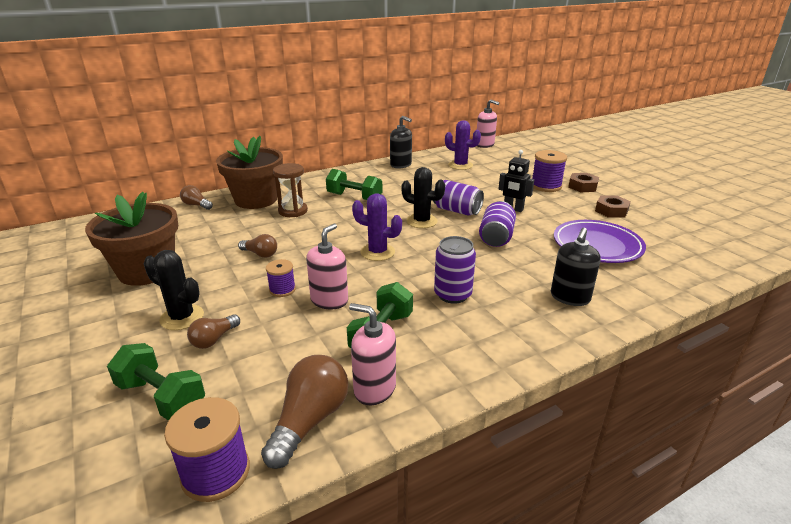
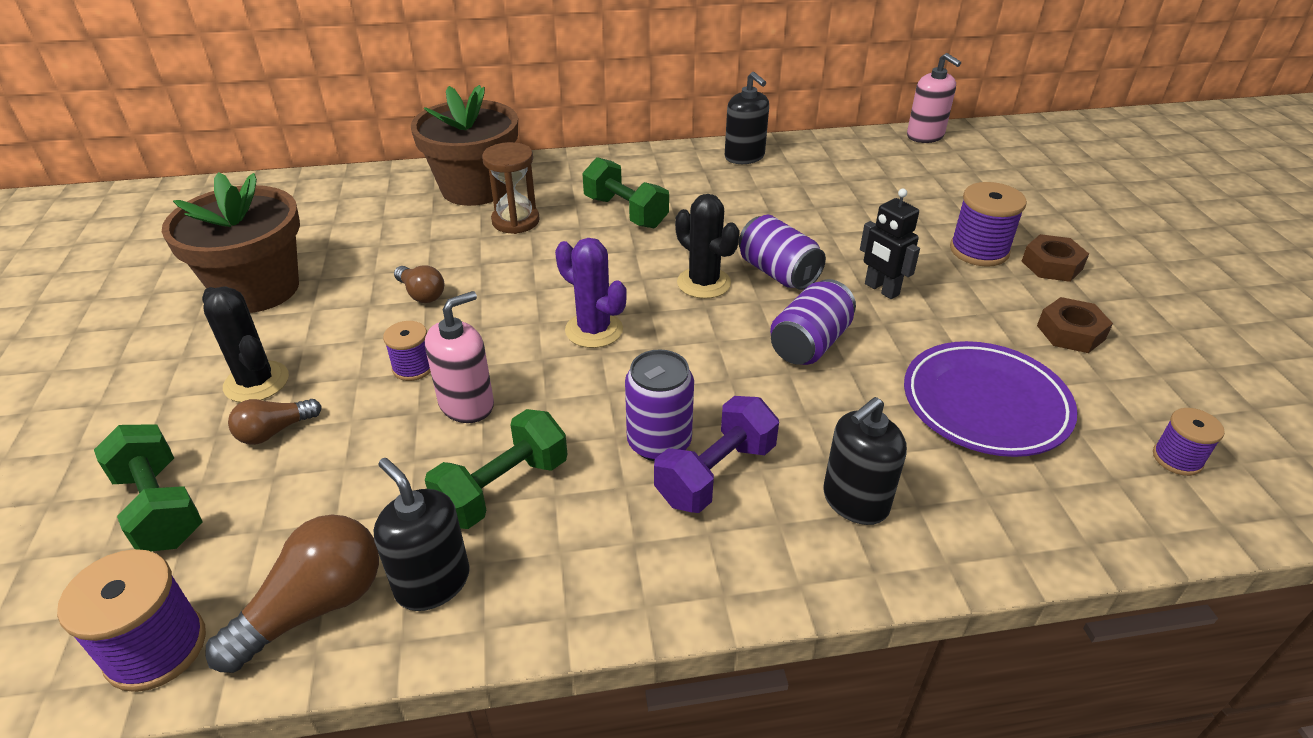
camera: 20 degrees right, 10 degrees up
(196, 205) = (387, 183): brown light bulb -> none
(374, 389) = (432, 582): pink soap dispenser -> black soap dispenser
(460, 165) = (848, 175): purple cactus -> none
(493, 301) = (715, 474): none -> purple dumbbell
(693, 250) = (1177, 459): none -> purple spool

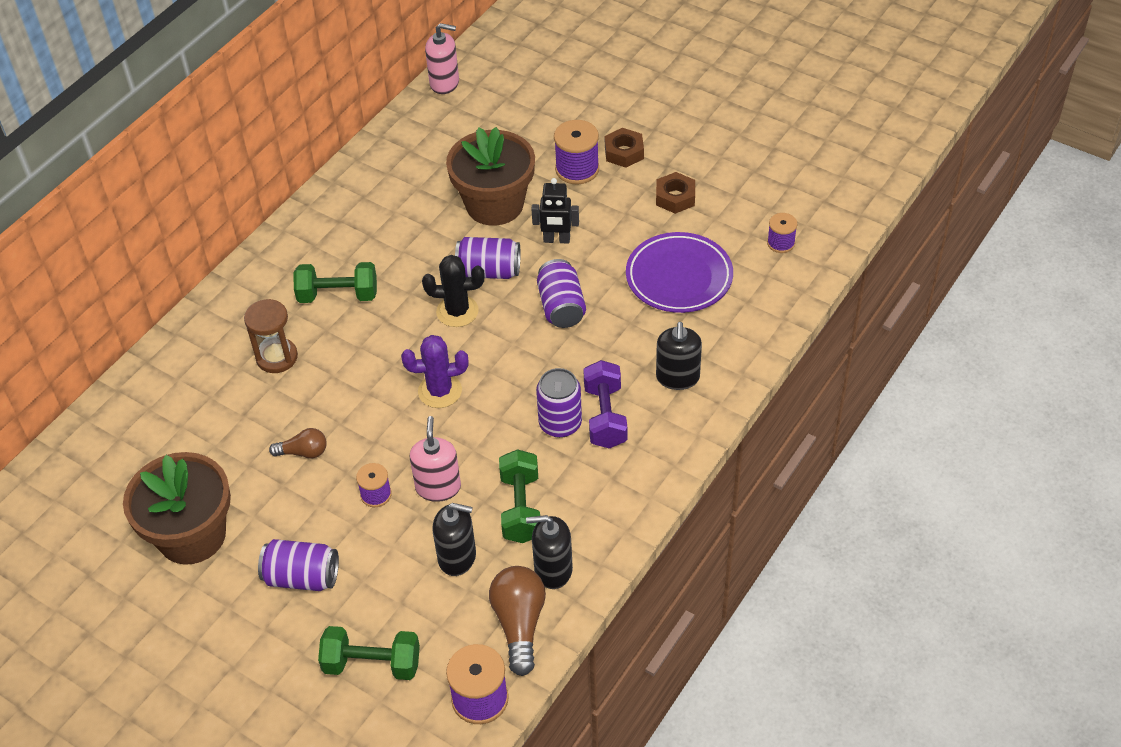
camera: 45 degrees left, 10 degrees up
(256, 382) = (302, 577): black cactus -> purple can
(274, 431) = (362, 587): brown light bulb -> none
(475, 188) = (205, 354): brown flower pot -> brown flower pot (494, 205)
(744, 157) = (351, 188): black soap dispenser -> black soap dispenser (457, 557)

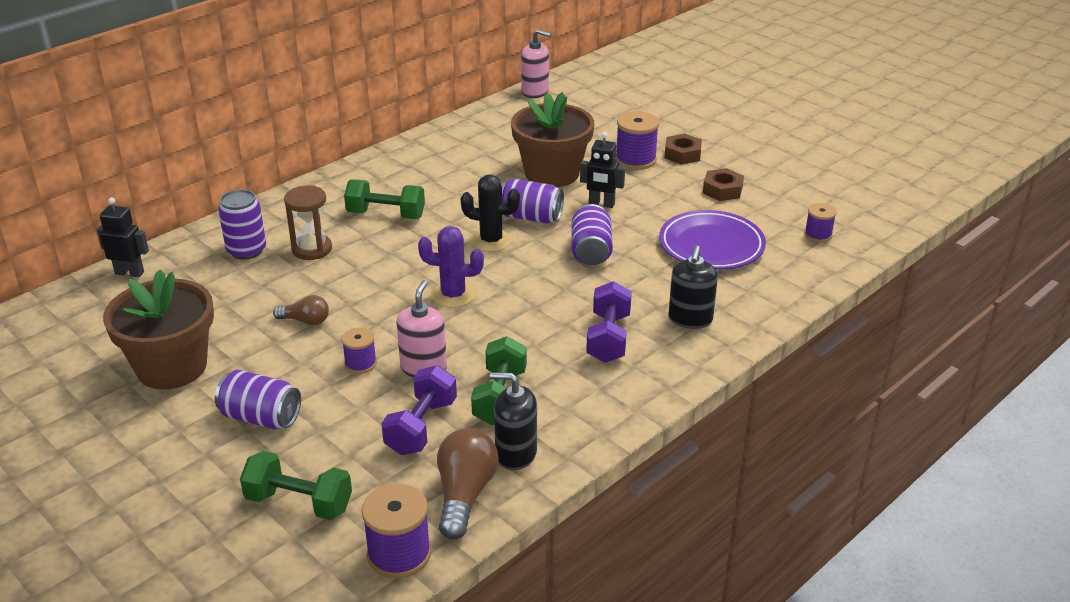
camera: 10 degrees right, 15 degrees down
(99, 425) = (130, 273): none -> black robot
(457, 557) = (421, 427): black soap dispenser -> purple dumbbell
(560, 424) = (561, 337): purple can -> purple can (246, 250)

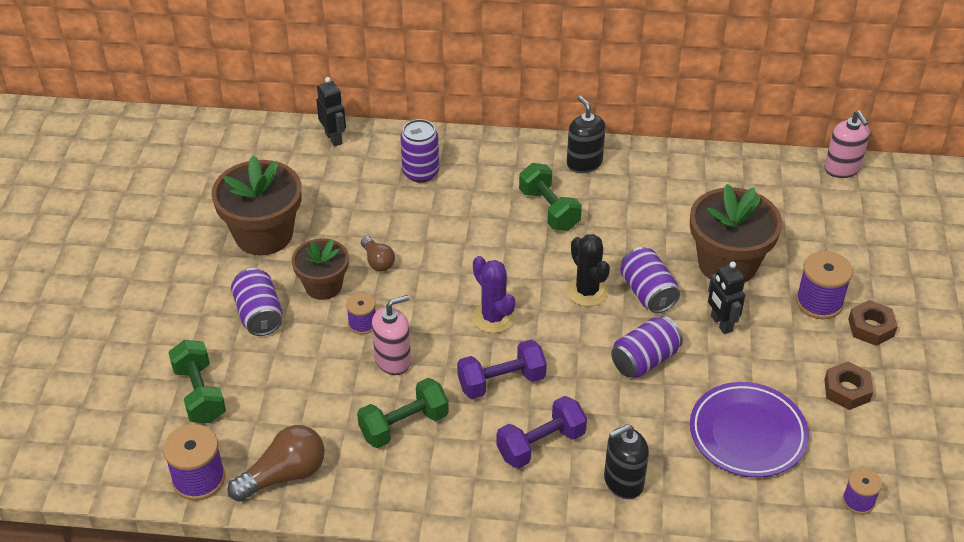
camera: 50 degrees right, 10 degrees up
(286, 363) = (323, 286): none -> brown flower pot
(312, 249) = (460, 203): brown hourglass -> none
(421, 427) = (329, 404): purple dumbbell -> purple dumbbell (501, 382)
(515, 454) = (352, 475): black soap dispenser -> black soap dispenser (584, 163)

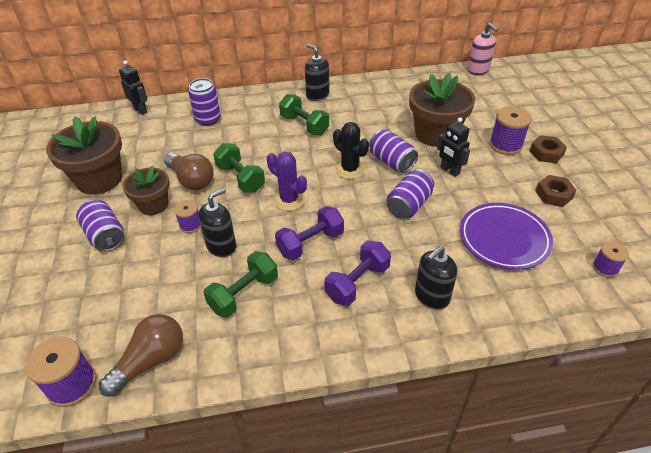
camera: 15 degrees left, 0 degrees up
(200, 394) = (63, 309): green dumbbell -> green dumbbell (240, 178)
(377, 261) = (191, 180): brown light bulb -> brown light bulb, size x1.71
(393, 360) = (221, 246): pink soap dispenser -> black soap dispenser

